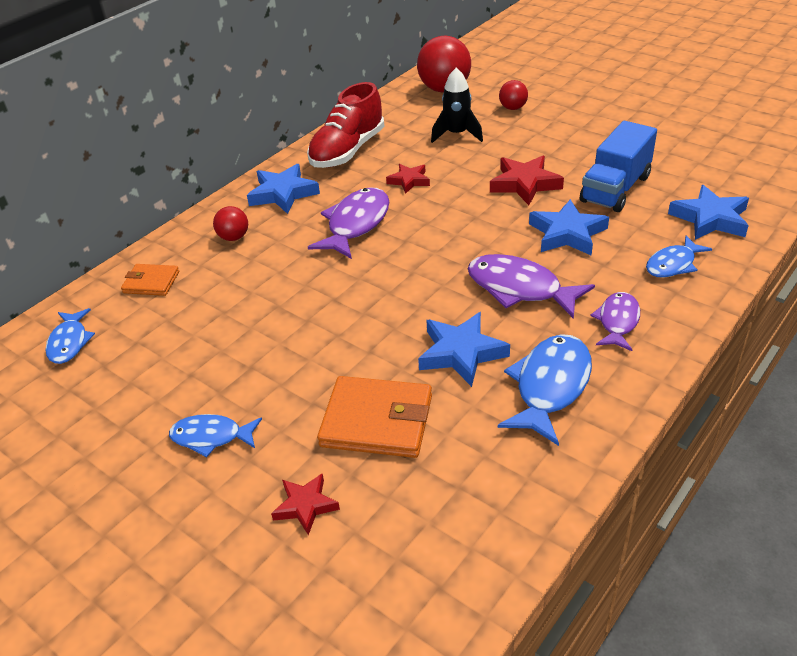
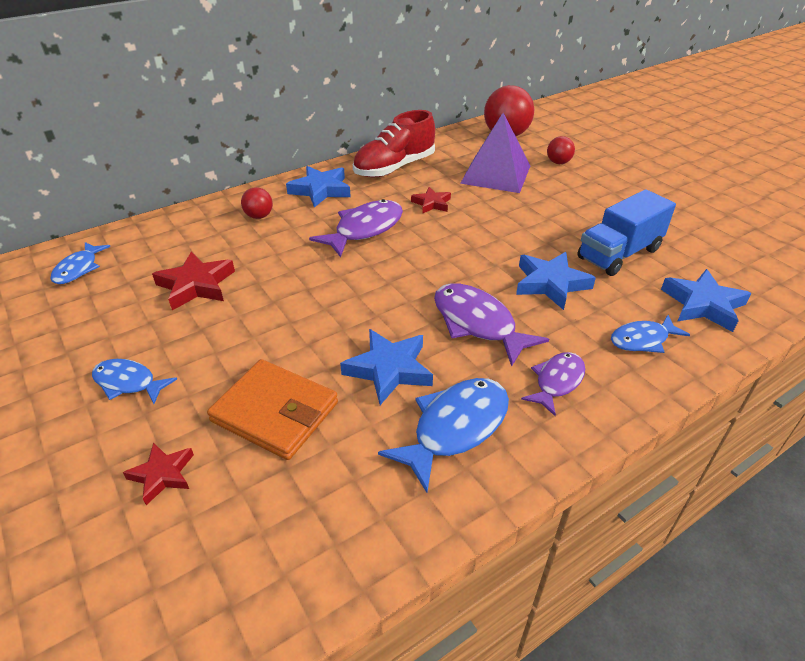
camera: 15 degrees right, 0 degrees up
(151, 282) = (172, 236): orange wallet -> none
(457, 134) = (496, 174): black rocket -> purple pyramid
(525, 184) = (534, 230): red star -> red star (196, 285)

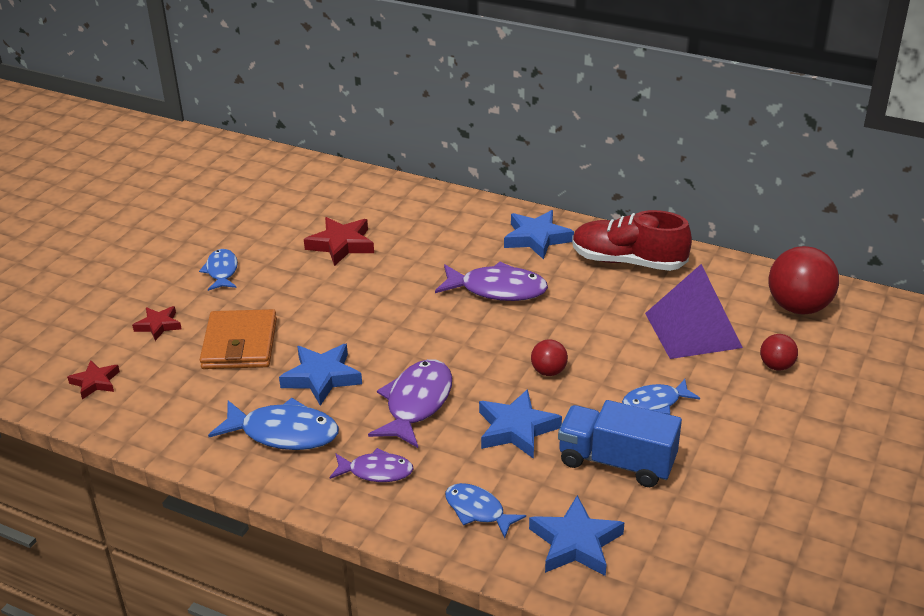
camera: 60 degrees right, 5 degrees down
(78, 269) = (314, 187): blue fish -> blue fish (655, 402)
(259, 216) = (460, 227): red ball -> red ball (548, 371)
(432, 203) = (584, 310): red star -> red star (95, 382)

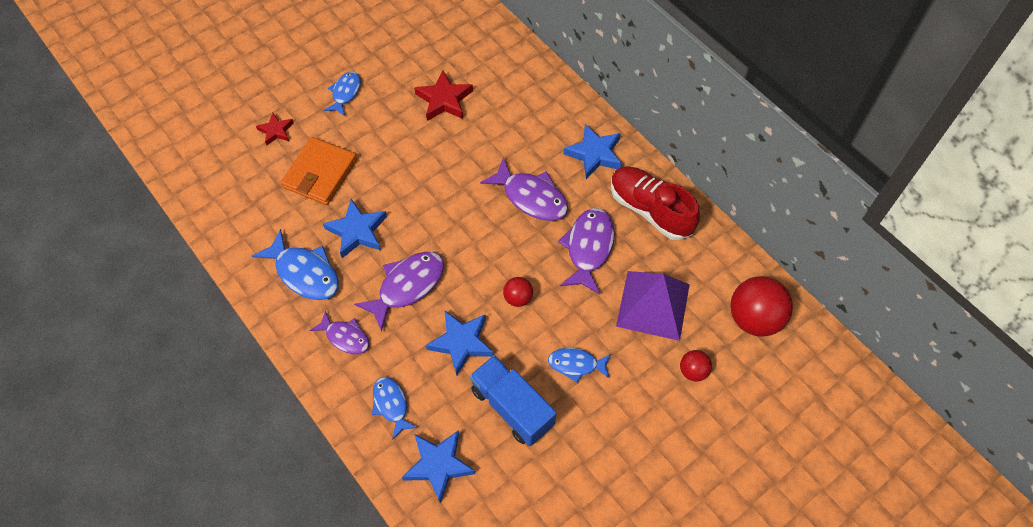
camera: 25 degrees right, 25 degrees up
(95, 382) = (210, 169): red star -> none
(590, 309) = (588, 248): none -> purple fish

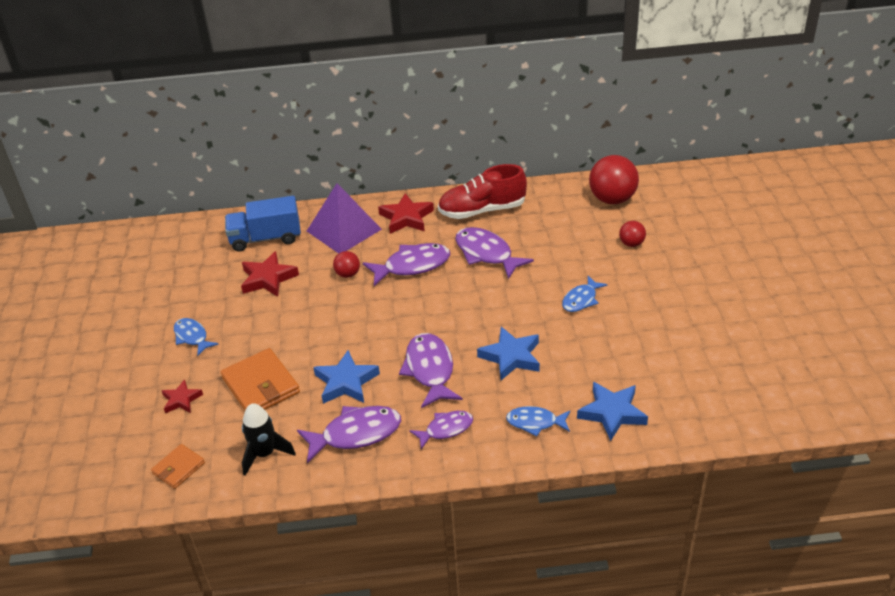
camera: 55 degrees left, 20 degrees down
(209, 174) = (178, 468): none -> orange wallet
(251, 222) = (265, 454): none -> black rocket
(305, 273) = (356, 434): blue fish -> purple fish
(512, 407) = (591, 349): blue truck -> blue truck (266, 238)
(518, 298) = (497, 308): red ball -> red ball (348, 274)
(594, 154) = (406, 218): blue star -> red star
(653, 305) = (563, 241): purple pyramid -> purple pyramid (344, 230)

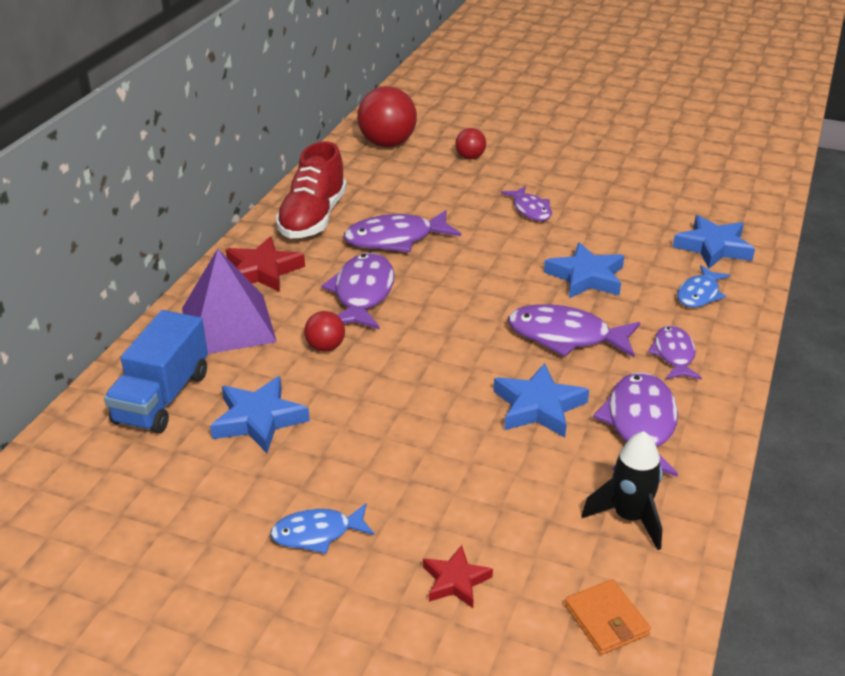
camera: 65 degrees left, 5 degrees down
(261, 385) = (486, 486): orange wallet -> none
(268, 278) = (259, 420): red star -> blue star
(581, 300) = (530, 210): blue fish -> purple fish

